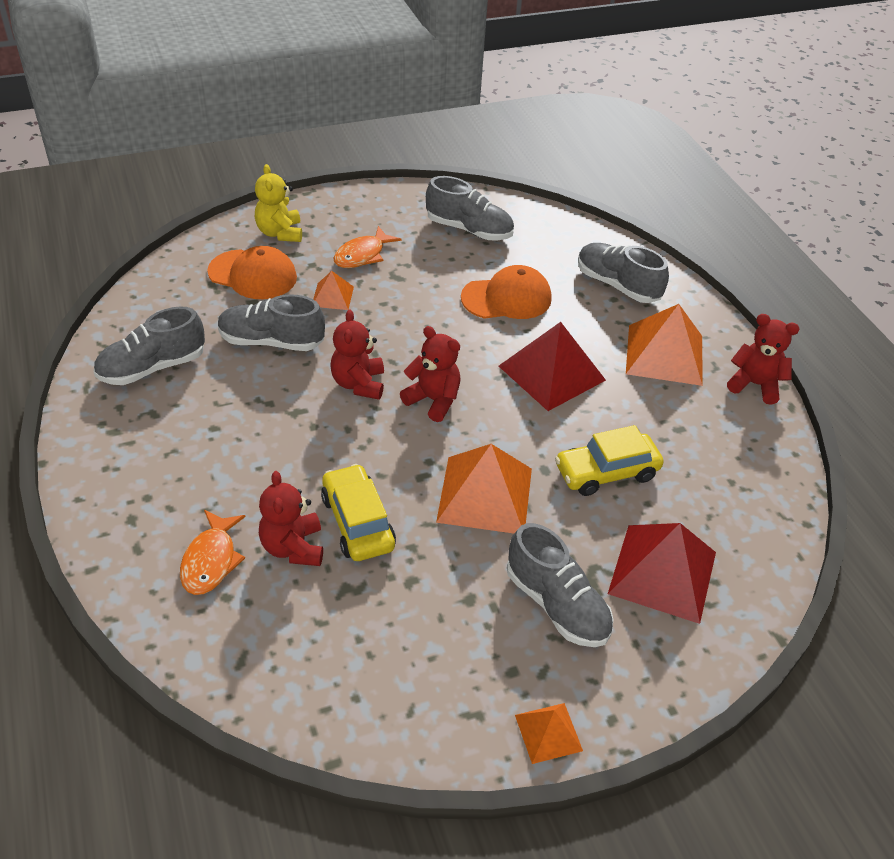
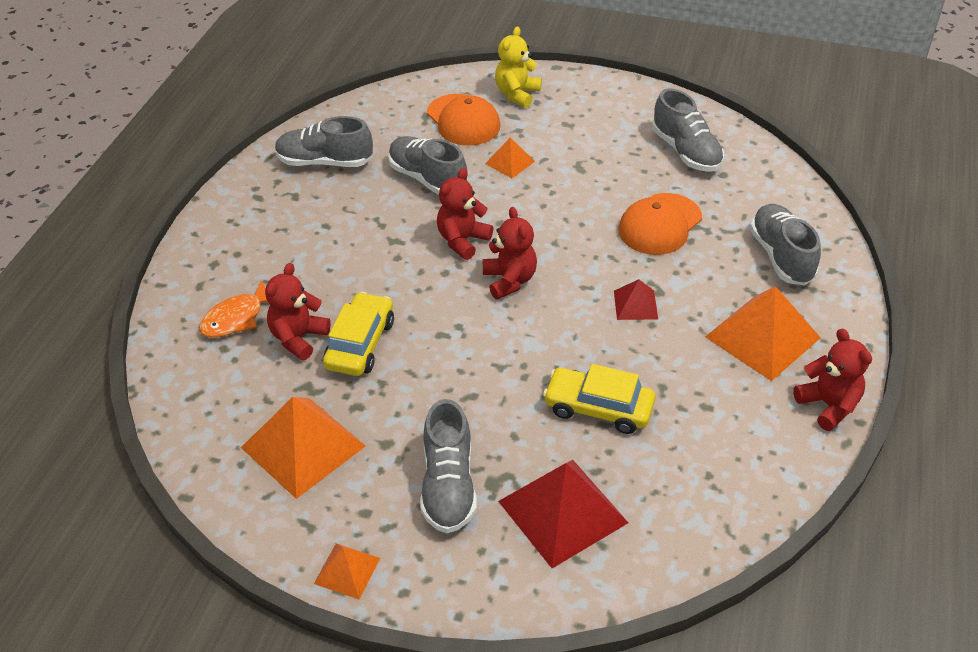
camera: 40 degrees right, 0 degrees up
(362, 255) = (568, 138): orange fish -> none
(485, 494) = (477, 373): orange pyramid -> orange pyramid (303, 446)
(506, 298) = (660, 224): orange cap -> orange cap turned 105 degrees clockwise
(552, 373) = (635, 304): red pyramid -> red pyramid, size x0.51

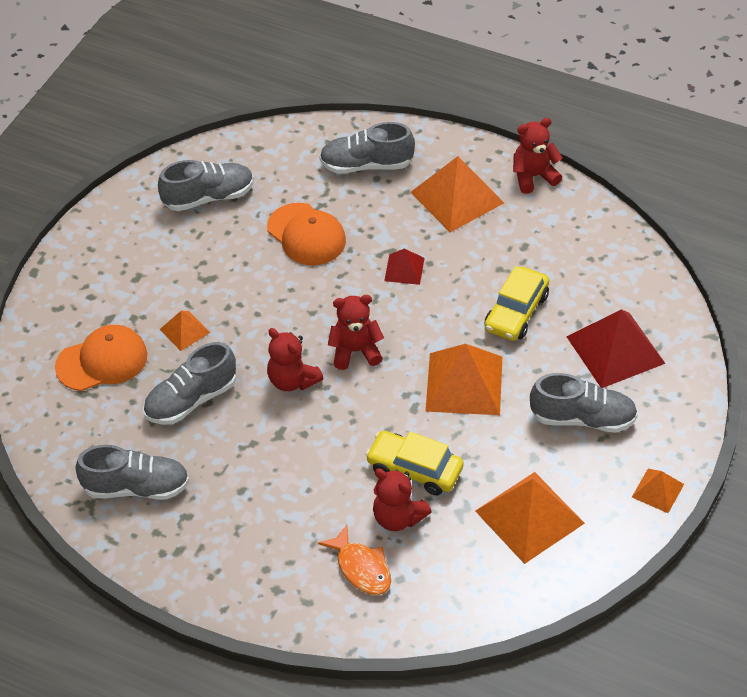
camera: 80 degrees left, 5 degrees up
(325, 162) = (136, 487): grey shoe -> grey shoe turned 105 degrees counterclockwise
(482, 372) = (464, 383): none -> orange pyramid
(517, 94) = (71, 311): yellow teddy bear -> none

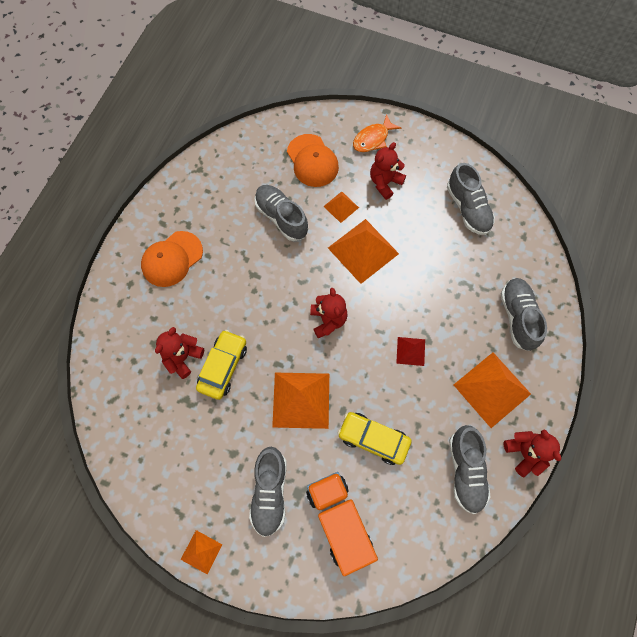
camera: 85 degrees right, 20 degrees up
(136, 487) = (211, 193): grey shoe -> grey shoe (465, 471)
(292, 380) = (300, 279): red teddy bear -> red teddy bear (385, 183)
(306, 235) = (438, 278): orange cap -> orange cap (172, 259)
(361, 568) = (143, 335): orange fish -> orange fish (373, 139)
(529, 516) = (180, 450): orange pyramid -> orange pyramid (363, 250)
(615, 349) = (339, 521): red pyramid -> orange truck

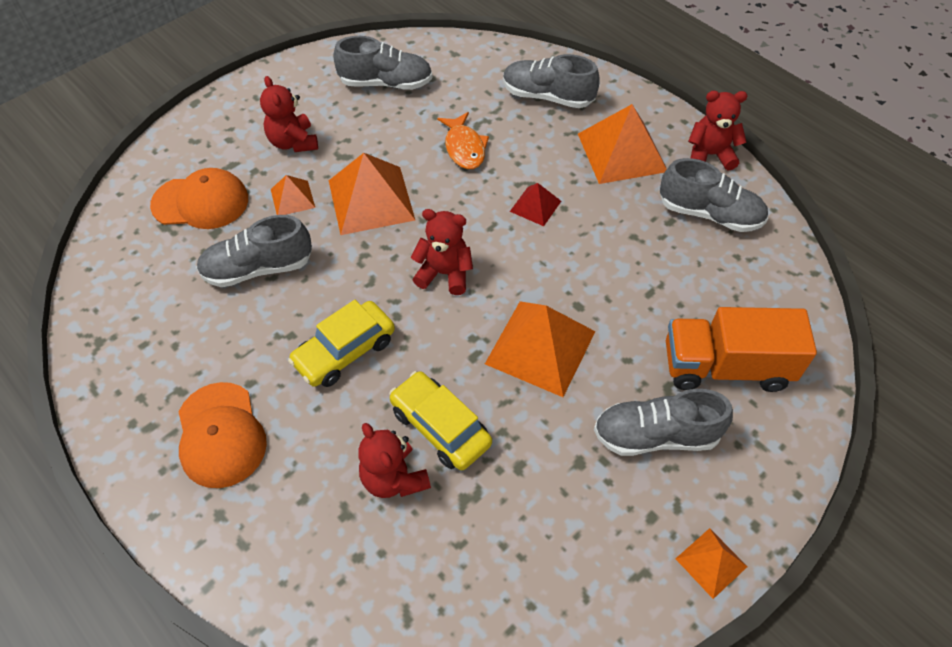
camera: 65 degrees left, 15 degrees down
(270, 492) = (655, 435): grey shoe -> grey shoe turned 150 degrees clockwise
(373, 139) = (222, 130): orange fish -> orange fish (464, 148)
(373, 439) = (631, 288): yellow car -> yellow car (345, 351)

